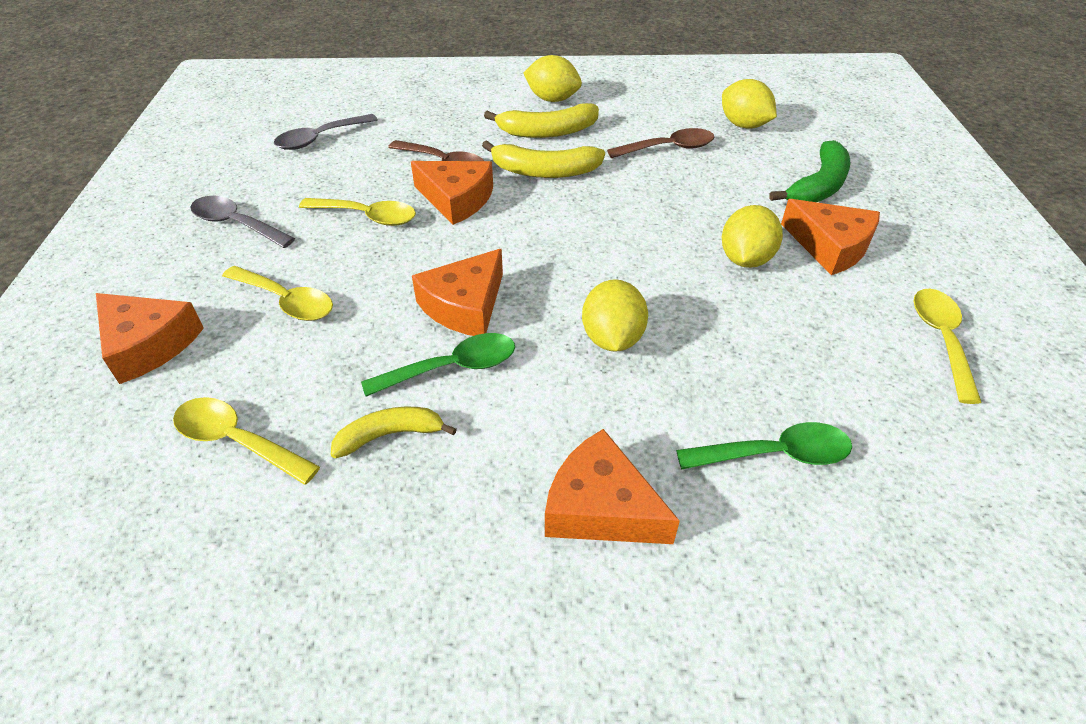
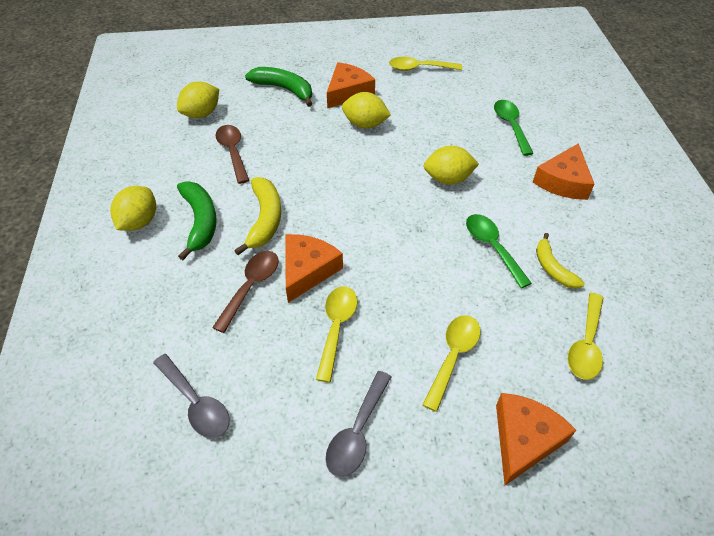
camera: 95 degrees left, 5 degrees up
(465, 306) = (434, 248): orange cheese -> none
(547, 132) = (200, 221): yellow banana -> green banana

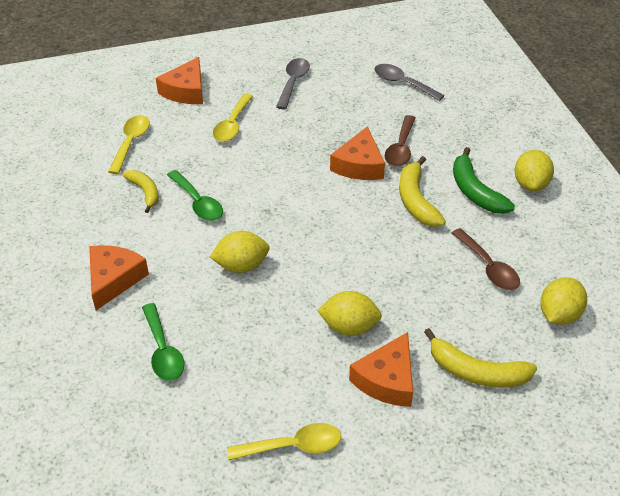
camera: 170 degrees right, 5 degrees down
(284, 89) = (476, 372): green banana -> yellow banana
(336, 327) = (322, 131): yellow spoon -> none

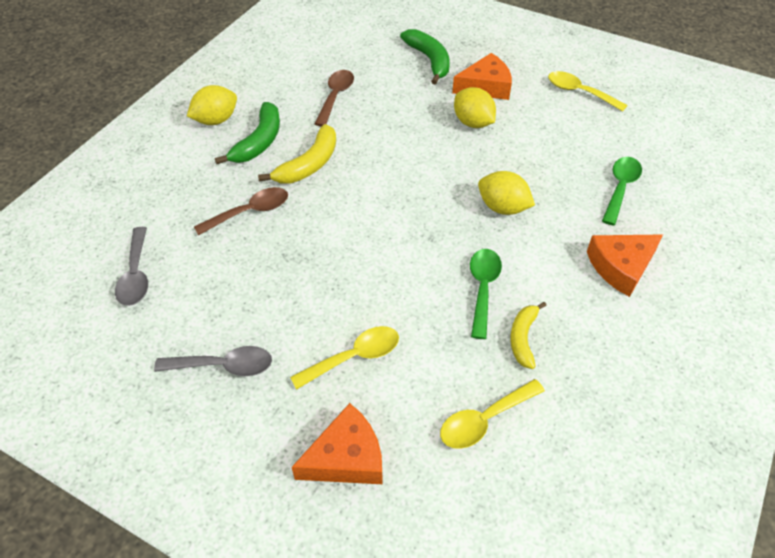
camera: 135 degrees left, 5 degrees up
(293, 82) = (224, 366): grey spoon -> grey spoon turned 150 degrees counterclockwise
(359, 165) = (304, 222): orange cheese -> none
(476, 372) = (429, 60): yellow banana -> green banana
(559, 315) = (340, 53): yellow lemon -> none

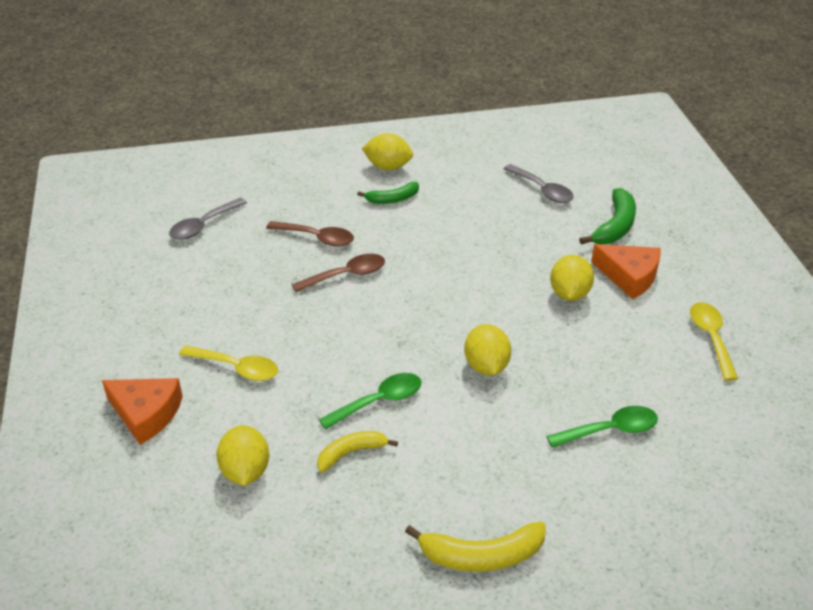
camera: 50 degrees right, 10 degrees down
(224, 366) = (167, 310): grey spoon -> grey spoon (542, 190)
(259, 142) = (392, 199): green banana -> green banana, size x0.66
(309, 164) = (400, 236): yellow banana -> yellow banana (481, 556)
(335, 96) = (494, 204): brown spoon -> brown spoon (346, 275)
(484, 420) = (245, 471): yellow spoon -> yellow lemon
(621, 267) = (505, 478): orange cheese -> none

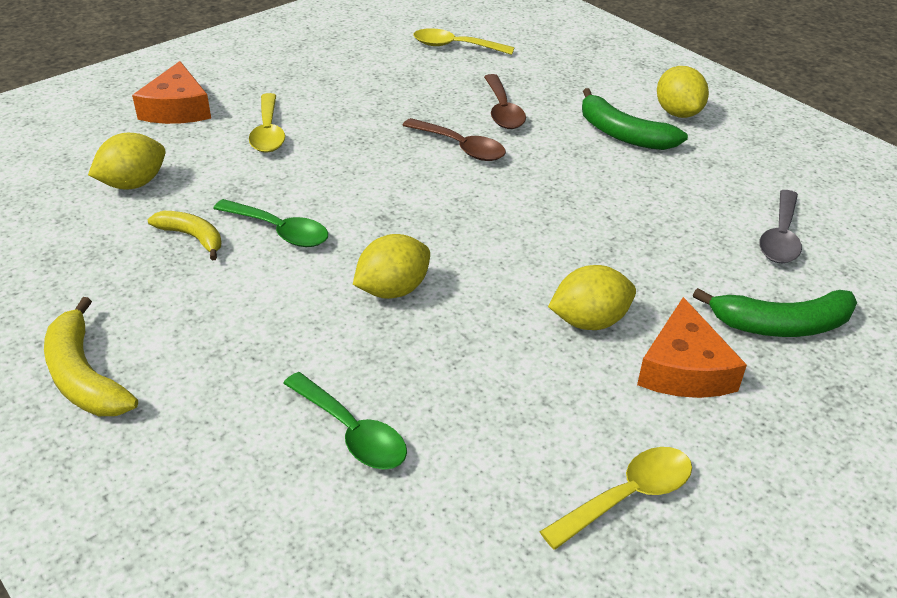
camera: 60 degrees right, 0 degrees up
(203, 225) = (455, 46): grey spoon -> yellow spoon
(392, 199) = (623, 134): green banana -> green banana, size x1.52

